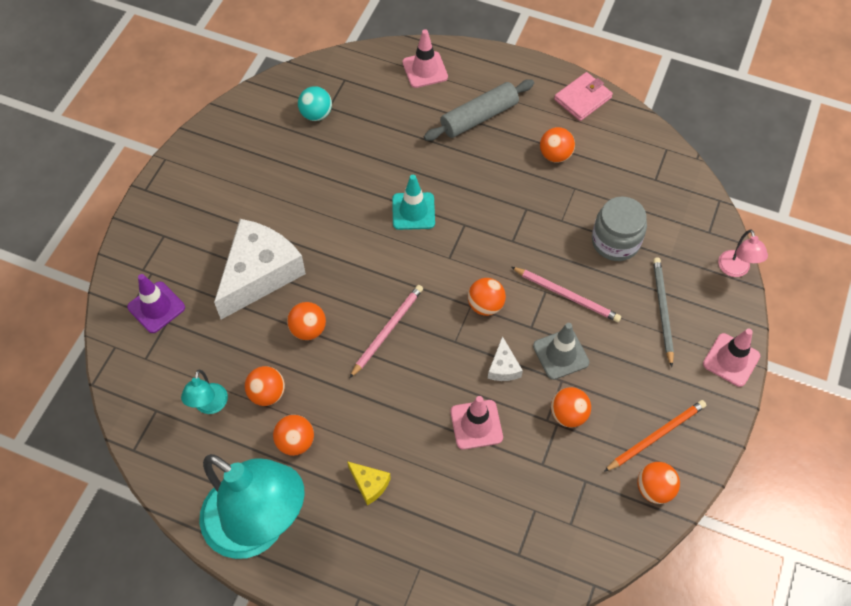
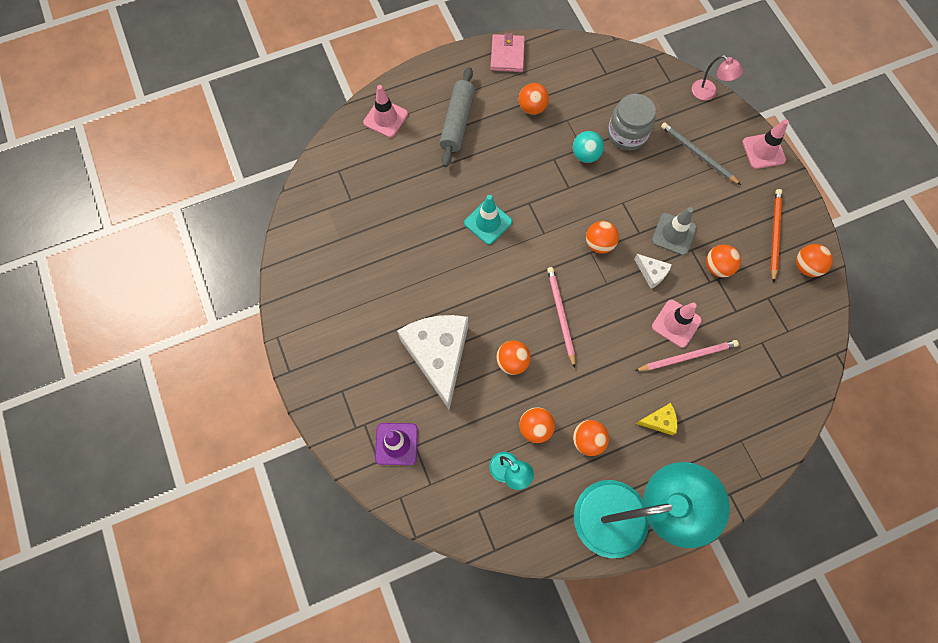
camera: 45 degrees left, 10 degrees up
(316, 114) = (348, 212): turquoise ball -> turquoise ball (585, 155)
(567, 295) = (637, 194): pink pencil -> pink pencil (687, 356)

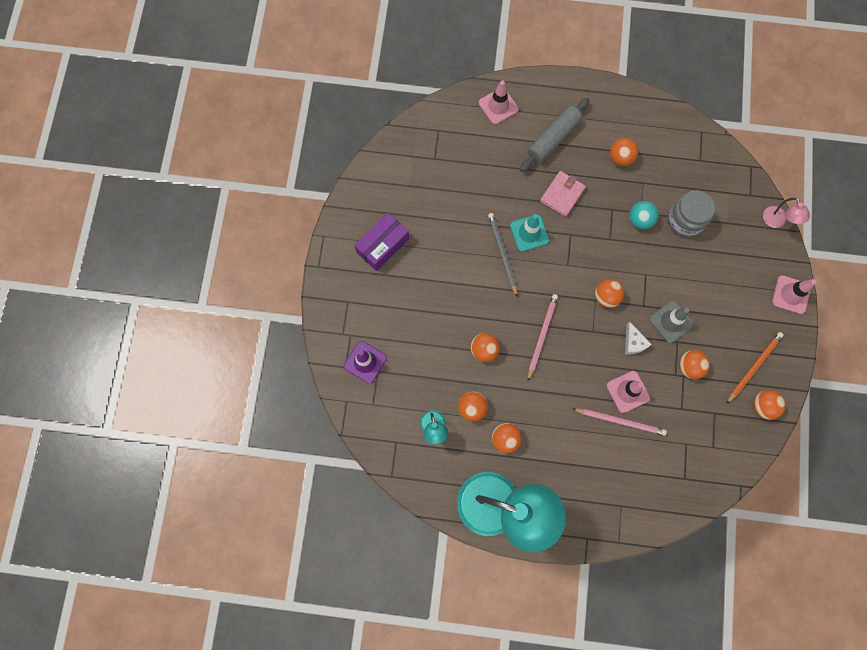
camera: 30 degrees right, 5 degrees up
(346, 313) = (382, 245): none -> purple box
(438, 355) = (432, 315): white cheese -> none
(507, 55) = (627, 102): pink wallet -> pink wallet (562, 194)
(659, 421) = (567, 456): yellow cheese -> none
(697, 154) = (733, 268): grey pencil -> grey pencil (502, 253)

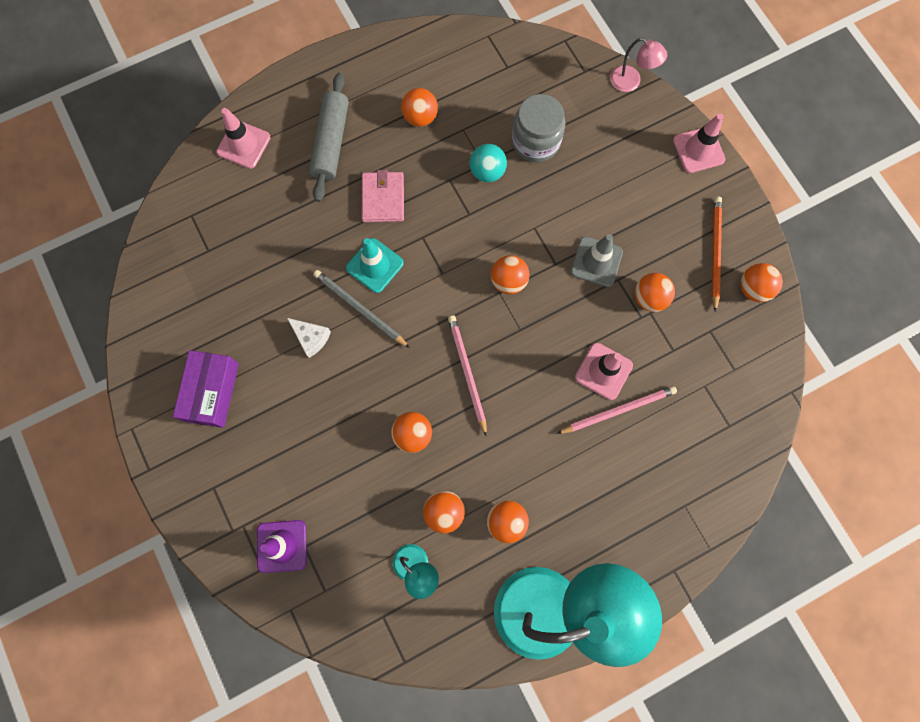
camera: 35 degrees left, 0 degrees up
(633, 342) = (572, 312): white cheese -> white cheese (311, 338)

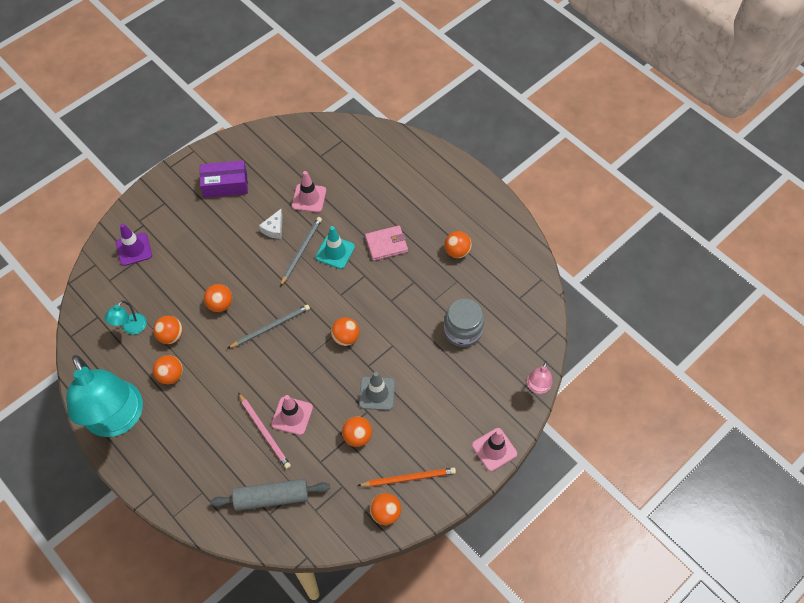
camera: 75 degrees right, 15 degrees down
(244, 145) = (401, 154): pink traffic cone -> pink traffic cone (309, 198)
(331, 142) = (419, 203): grey rolling pin -> grey rolling pin (271, 497)
(467, 373) = (271, 327): pink pencil -> grey pencil
(487, 172) = (427, 304): turquoise ball -> none

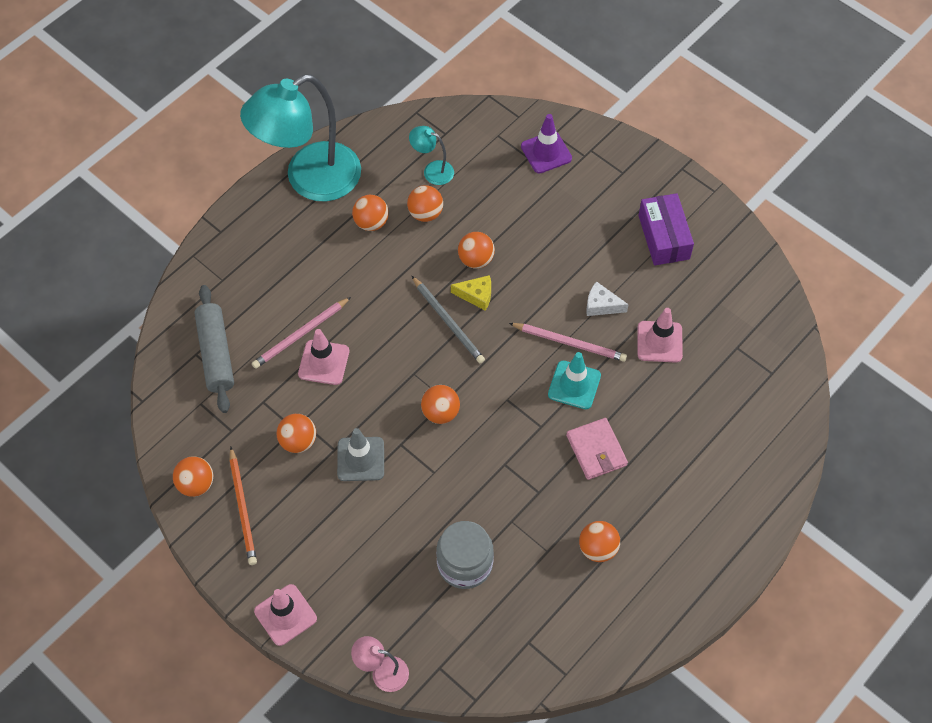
camera: 85 degrees right, 0 degrees up
(251, 306) = (476, 295): none -> yellow cheese
(301, 251) = (570, 343): grey pencil -> pink pencil

